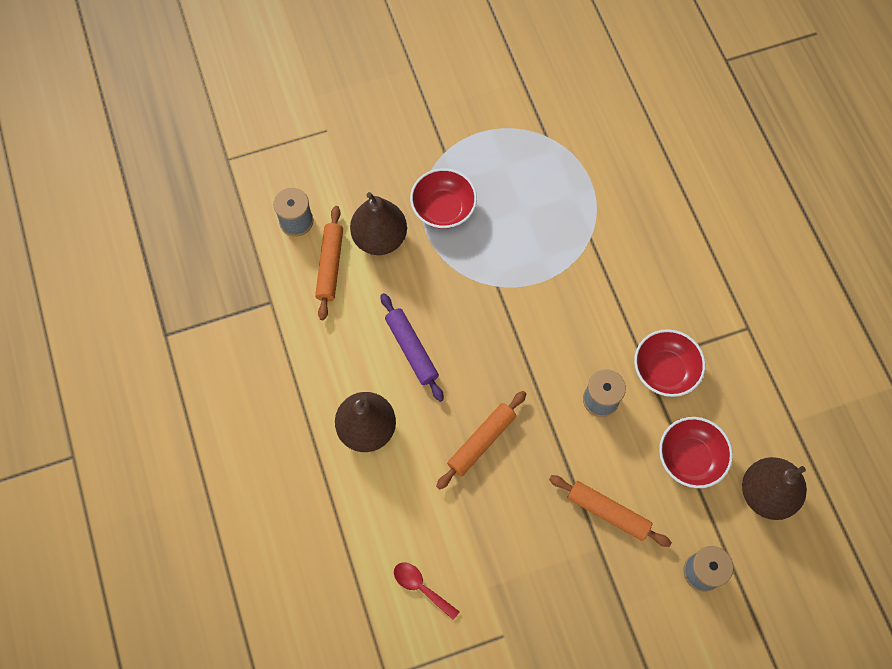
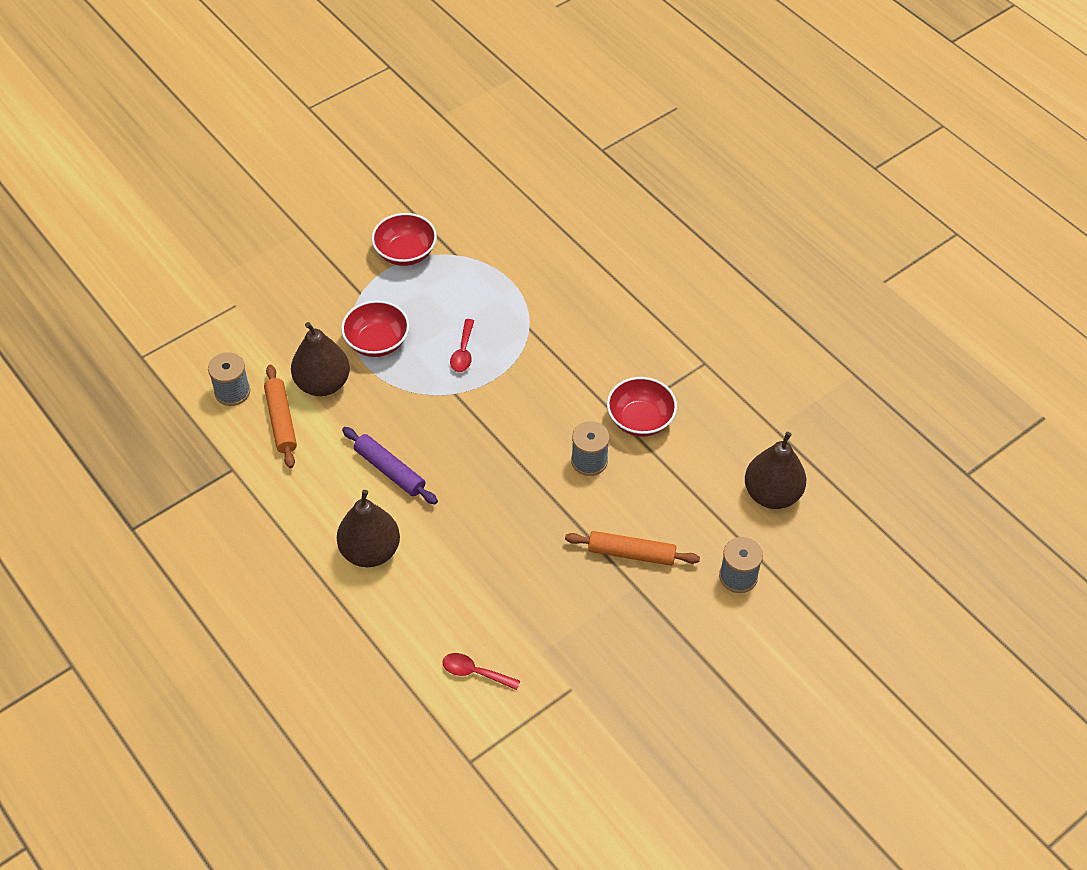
camera: 20 degrees left, 15 degrees down
(481, 441) = (488, 529): orange rolling pin -> none
(520, 244) = (463, 352): none -> red spoon
(690, 458) = (691, 485): red bowl -> red bowl (405, 253)

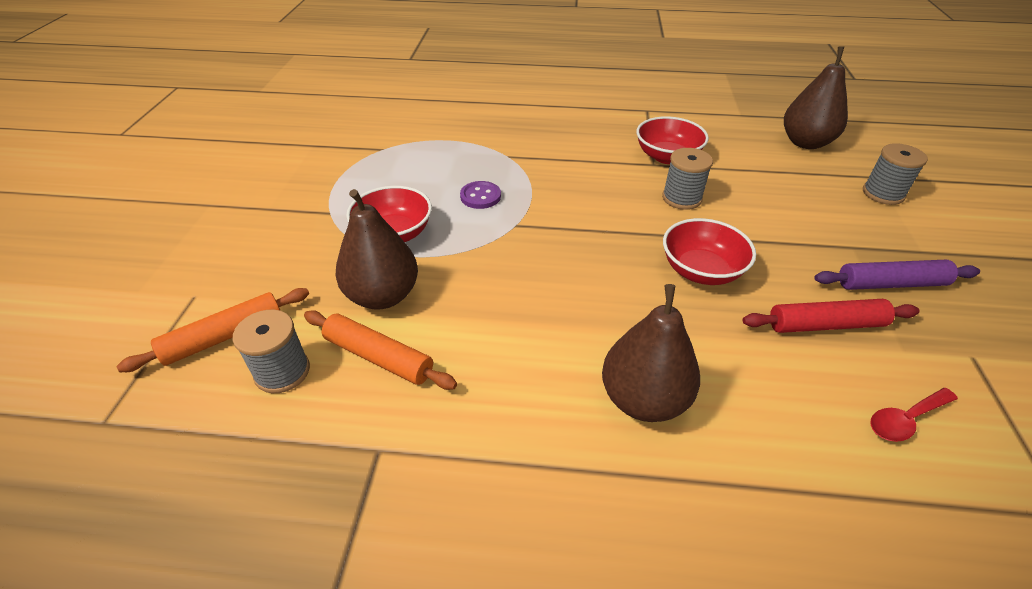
camera: 45 degrees left, 10 degrees down
(390, 470) = (551, 316): purple rolling pin -> purple rolling pin (891, 284)
(405, 253) = (336, 168): red bowl -> red bowl (701, 270)
(463, 352) = (480, 196): red spoon -> purple button
(524, 605) = (825, 325): none -> red rolling pin
(631, 553) = (811, 230): orange rolling pin -> orange rolling pin (224, 337)

